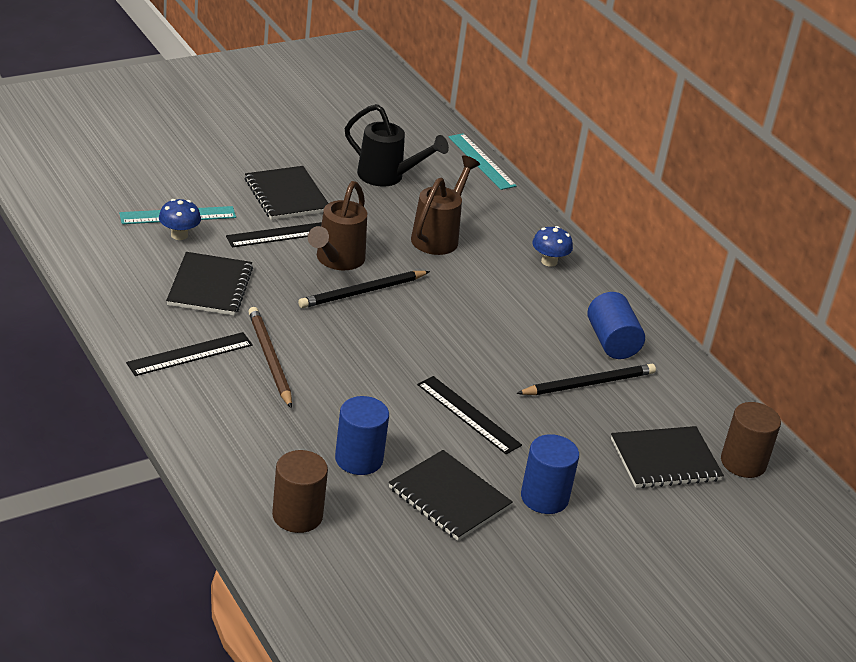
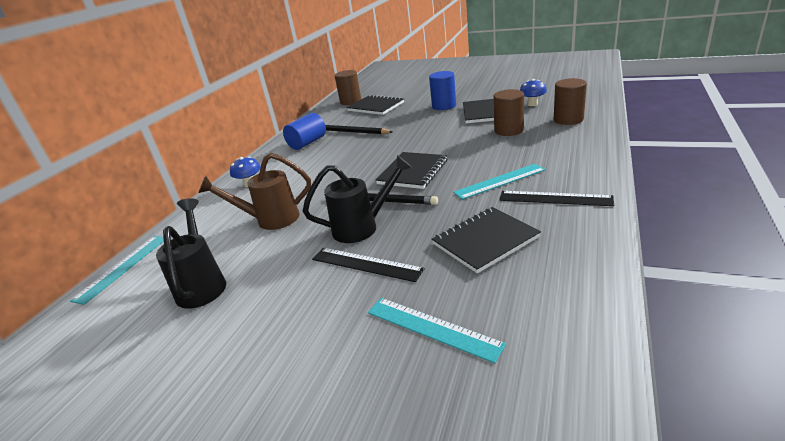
camera: 120 degrees left, 5 degrees down
(179, 235) = (457, 302): blue mushroom -> blue mushroom (532, 104)
(269, 359) = (500, 181): brown pencil -> turquoise ruler
(286, 195) = (304, 303): black notebook -> black notebook (413, 172)
(336, 261) = (363, 227): brown watering can -> black watering can
(359, 459) = (508, 130): blue cylinder -> brown cylinder
(468, 415) = (427, 134): black ruler -> none

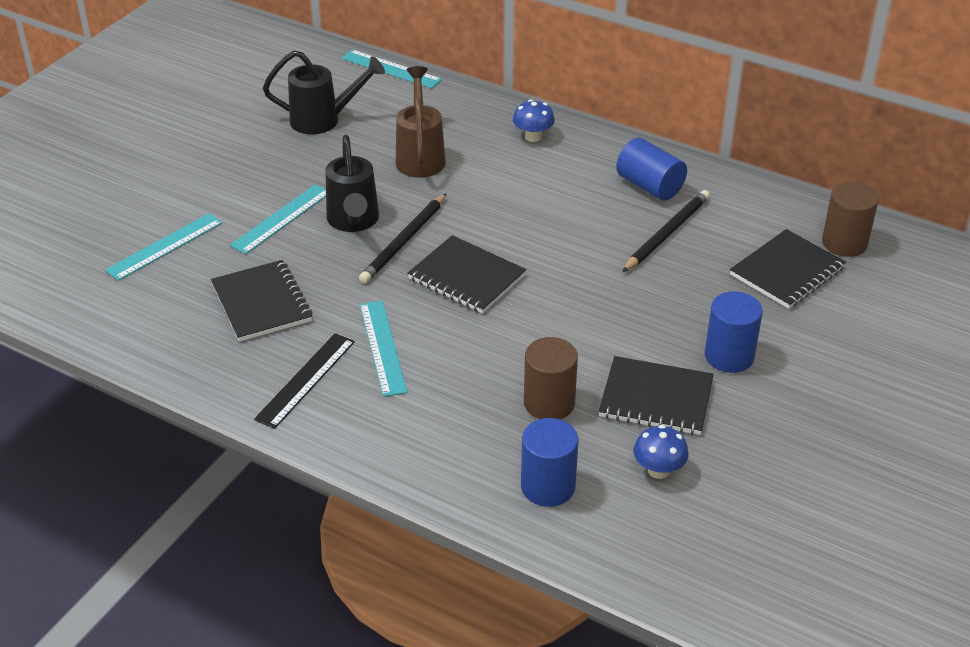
camera: 95 degrees right, 10 degrees up
(366, 264) = (281, 219): black ruler -> turquoise ruler
(568, 119) = (548, 486): brown cylinder -> blue cylinder

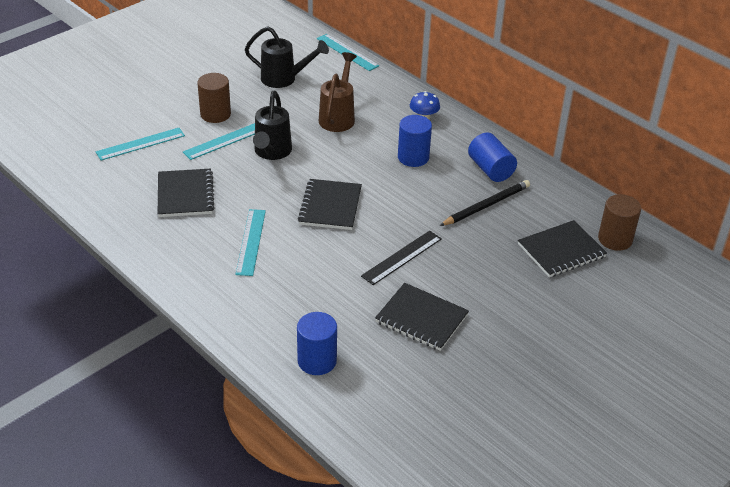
camera: 15 degrees right, 0 degrees up
(306, 380) = (190, 252): black ruler -> black ruler (402, 257)
(404, 241) = (299, 173): black pencil -> none
(466, 277) = (330, 206): black notebook -> black notebook turned 45 degrees clockwise
(549, 403) = (345, 305): brown cylinder -> brown cylinder (215, 114)
(658, 470) = (399, 368): blue mushroom -> none
(729, 356) = (488, 301): blue cylinder -> blue cylinder (413, 157)

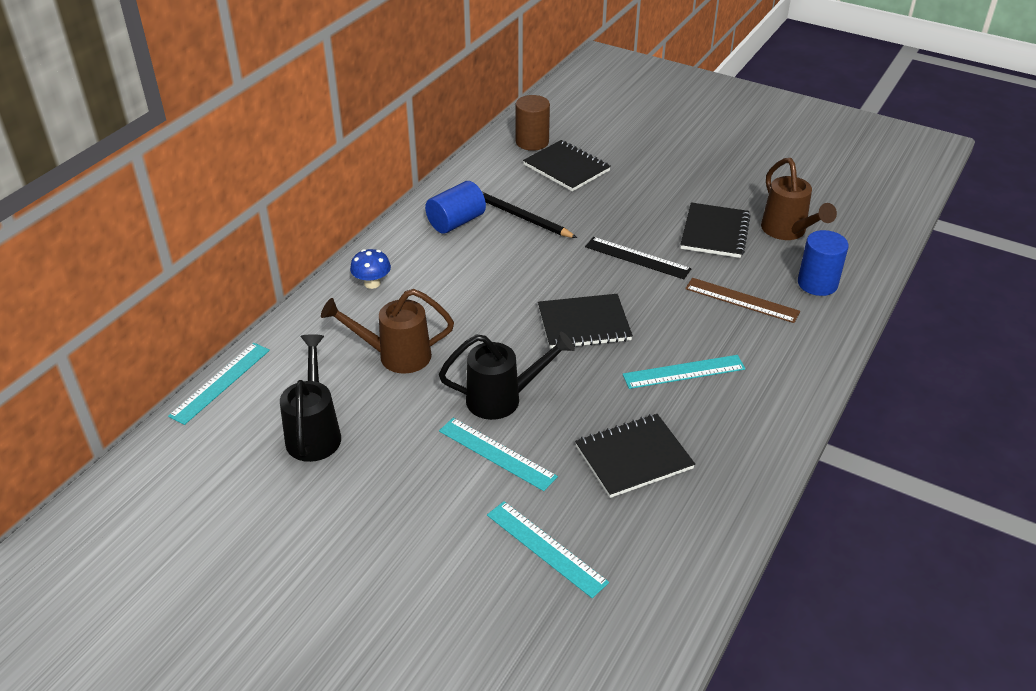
camera: 105 degrees left, 0 degrees up
(215, 114) = (435, 484): brown cylinder -> none
(317, 302) = (741, 300): none -> brown ruler
(403, 372) = (788, 232): none -> brown watering can
(413, 157) = (458, 278): blue cylinder -> none

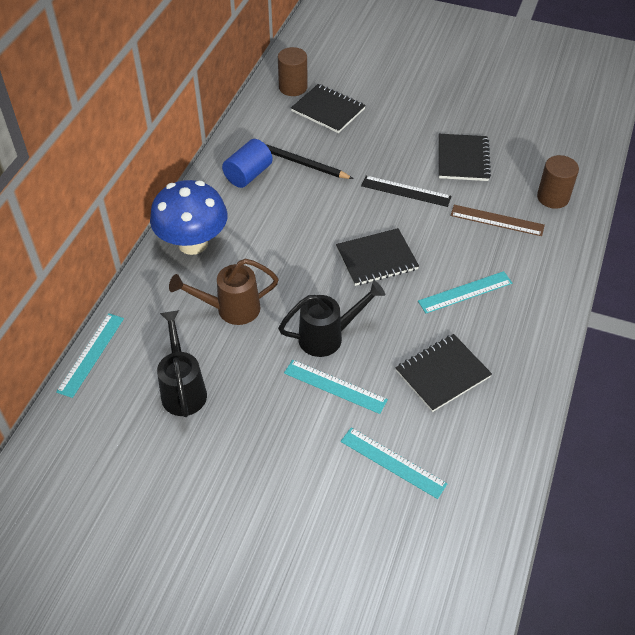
camera: 10 degrees left, 10 degrees up
(372, 283) = (193, 243): blue mushroom -> blue mushroom, size x2.22
(788, 232) = (521, 151): brown watering can -> none
(817, 283) = (553, 197): blue cylinder -> brown cylinder

